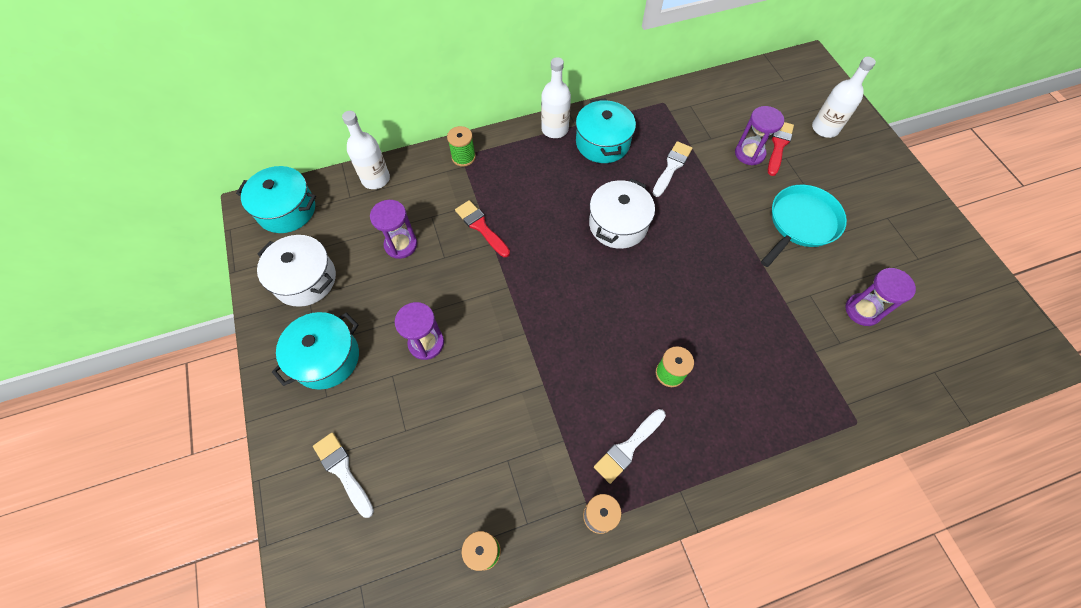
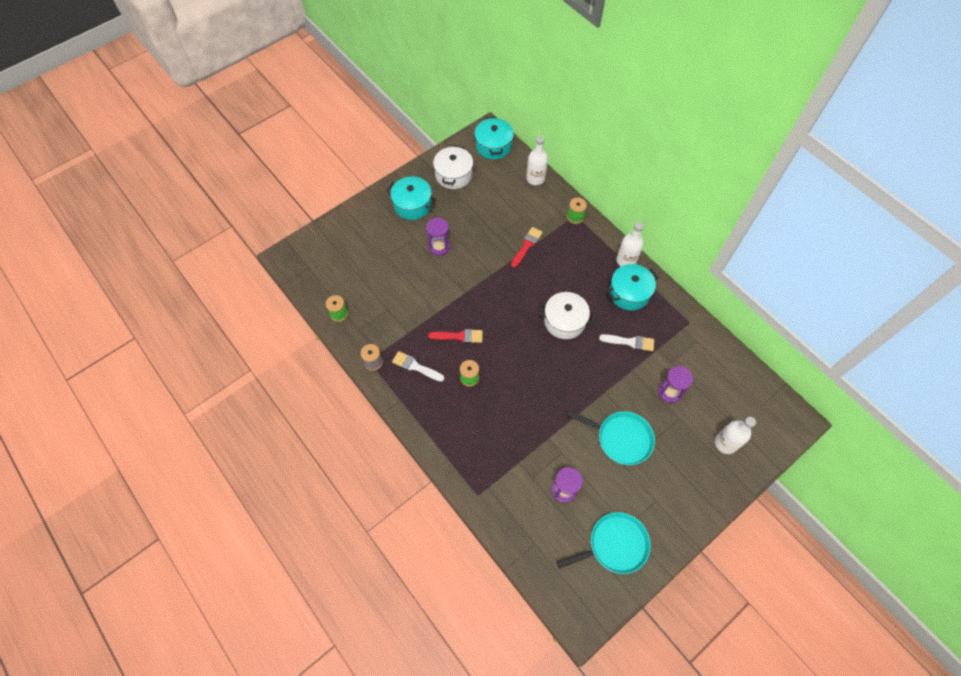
camera: 70 degrees right, 0 degrees up
(343, 471) = (357, 238): white brush -> none
(401, 245) = (495, 210): purple hourglass -> none
(778, 145) = (689, 411): red brush -> red brush (459, 336)
(941, 280) = (615, 545): none -> turquoise pan

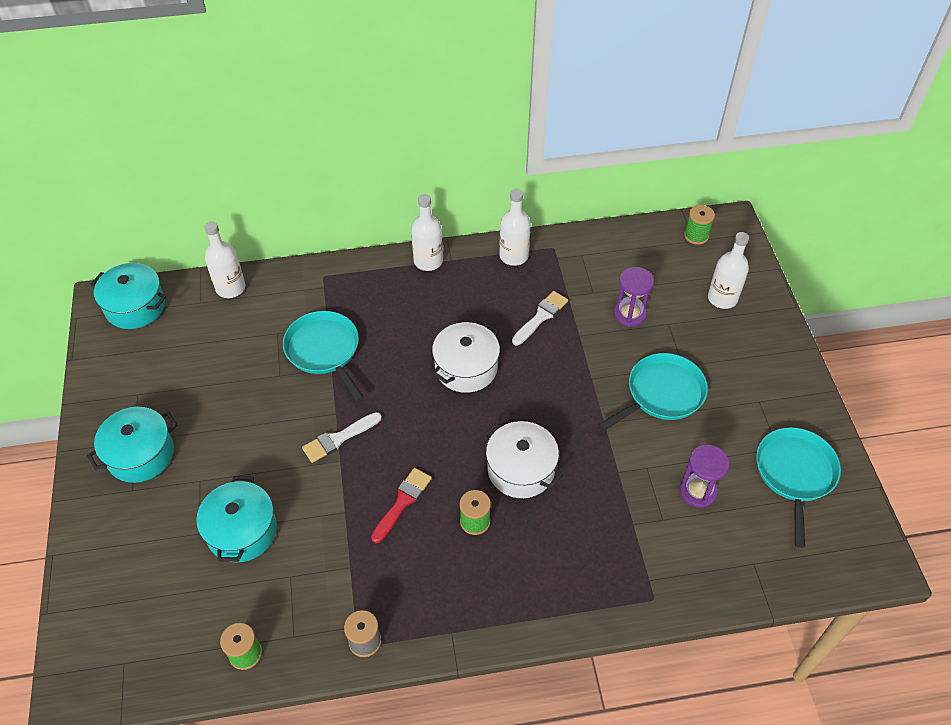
camera: 60 degrees left, 10 degrees down
(415, 366) = (411, 584): white brush -> white brush (338, 438)
(439, 246) = (240, 455): purple hourglass -> none
(453, 175) = (137, 377): white pot -> white pot (521, 469)
(527, 245) = (324, 350): red brush -> turquoise pan
(575, 217) = (325, 277): green spool -> green spool (696, 235)
(629, 293) = (474, 282): turquoise pot -> turquoise pot (242, 531)
(665, 303) = (513, 256): none -> white bottle

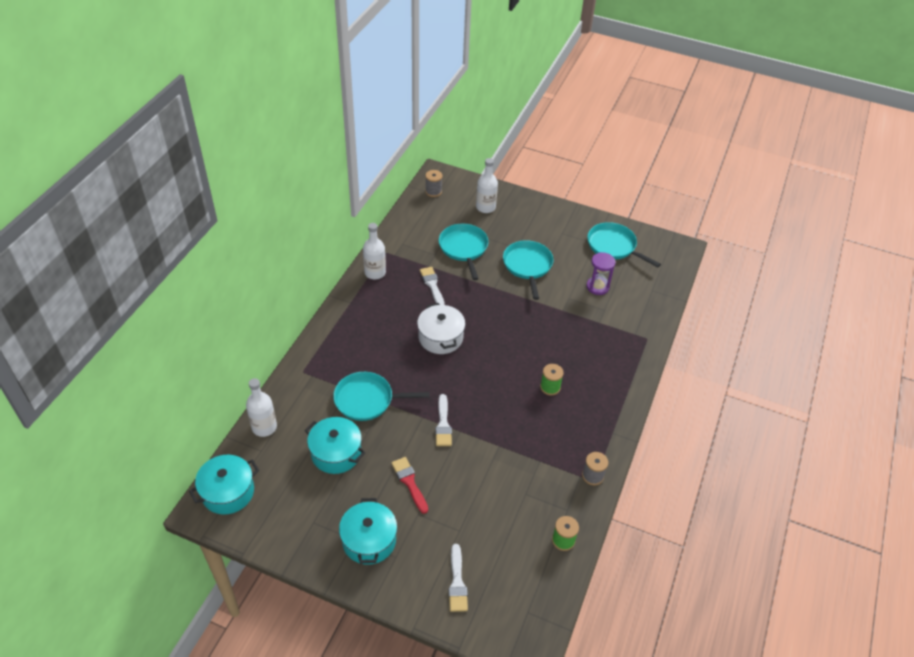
camera: 60 degrees left, 5 degrees down
(129, 567) = (457, 582): none -> white brush
(242, 531) = (474, 506): turquoise pot -> turquoise pot (336, 453)
(402, 502) = (513, 414): red brush -> red brush (409, 482)
(428, 261) = (341, 313): white bottle -> none
(521, 469) = (531, 350): white pot -> none
(629, 314) = (464, 248): purple hourglass -> turquoise pan
(696, 235) = (433, 191): green spool -> grey spool

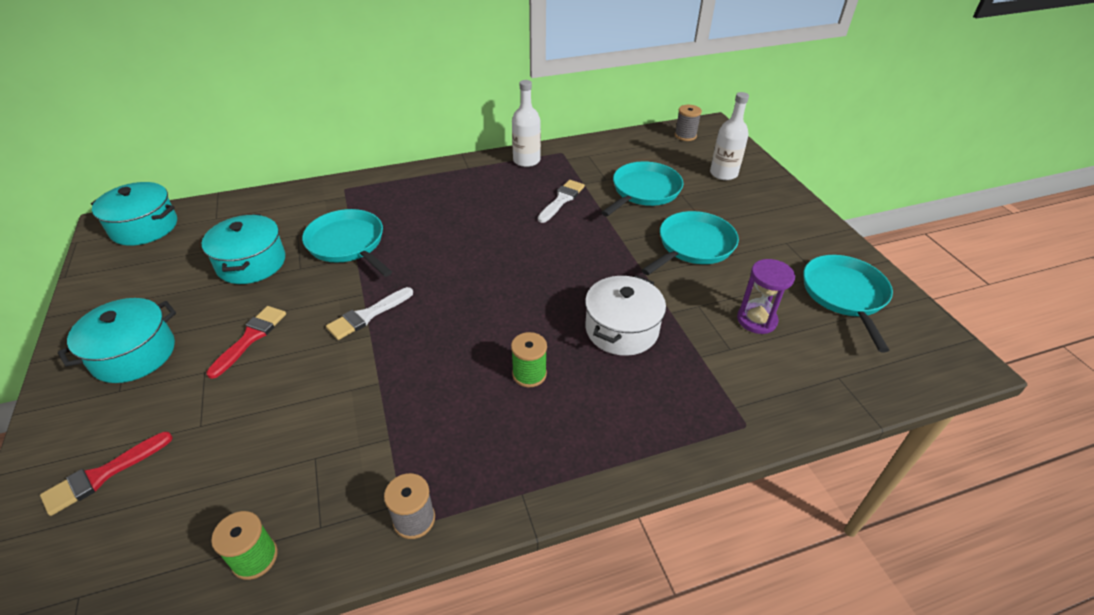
camera: 50 degrees right, 5 degrees down
(264, 427) = (248, 205): white bottle -> none
(440, 337) = (496, 244): white pot -> white pot (621, 329)
(457, 582) = (103, 475): white brush -> red brush

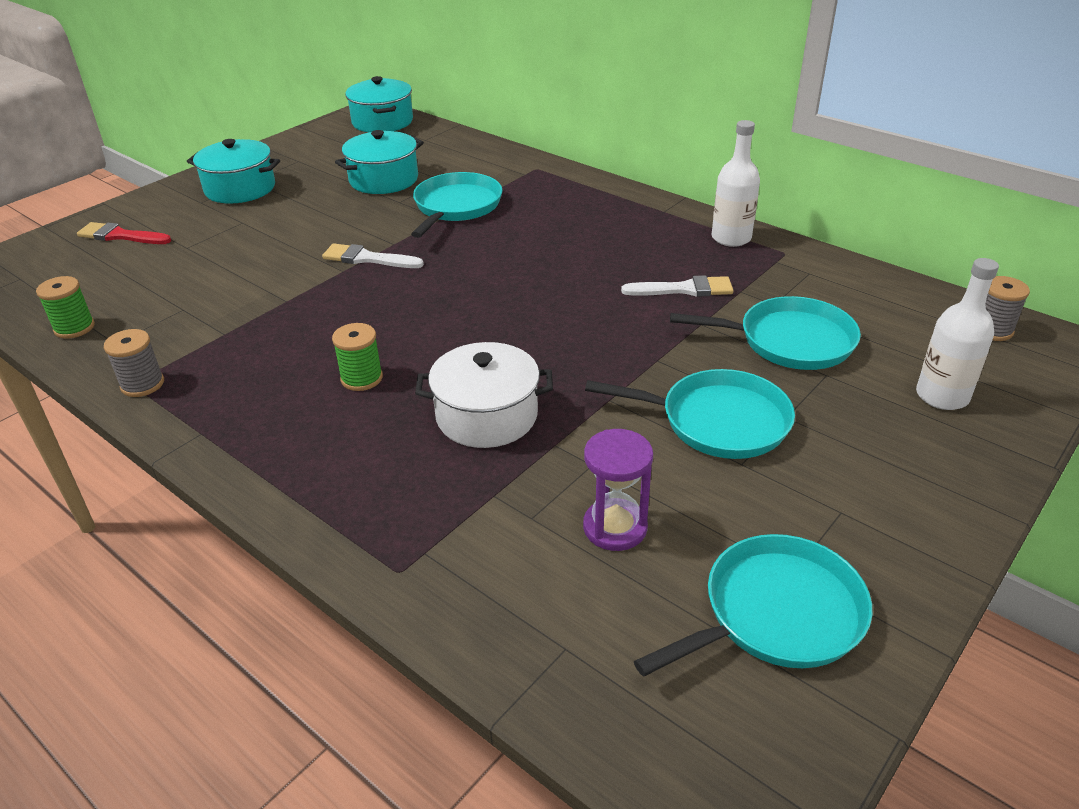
camera: 60 degrees right, 5 degrees down
(250, 338) = (294, 222): red brush -> none

